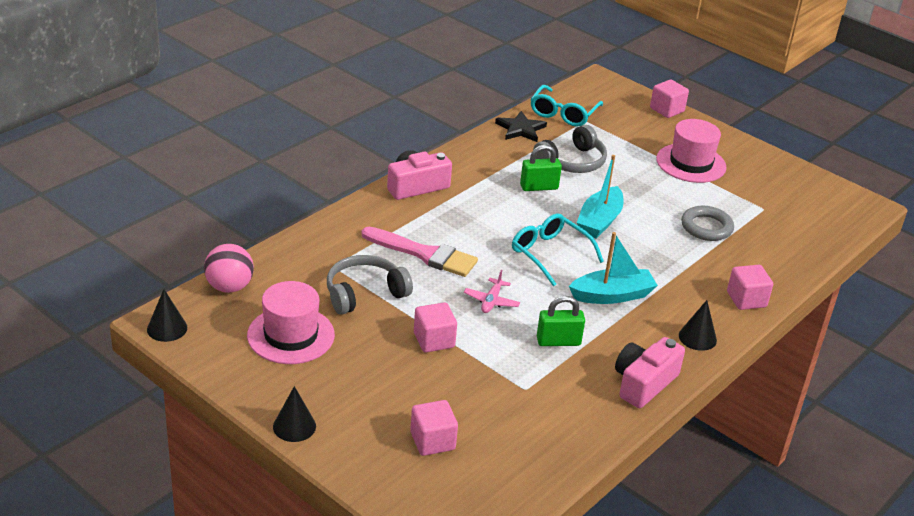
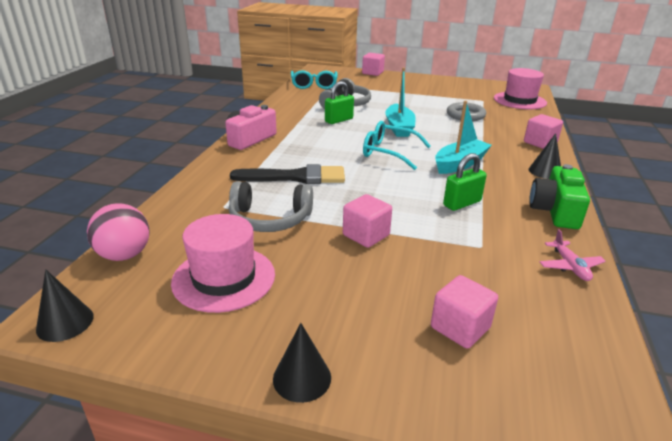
camera: 25 degrees left, 5 degrees down
(364, 293) = (270, 219): grey headphones -> grey headphones turned 120 degrees counterclockwise
(424, 254) = (295, 177): pink brush -> black brush
(491, 301) = (381, 192): pink plane -> pink plane (570, 266)
(521, 129) = (294, 96): black star -> none
(644, 383) = (555, 211): pink camera -> green camera
(691, 163) = (416, 90): pink hat -> pink hat (519, 100)

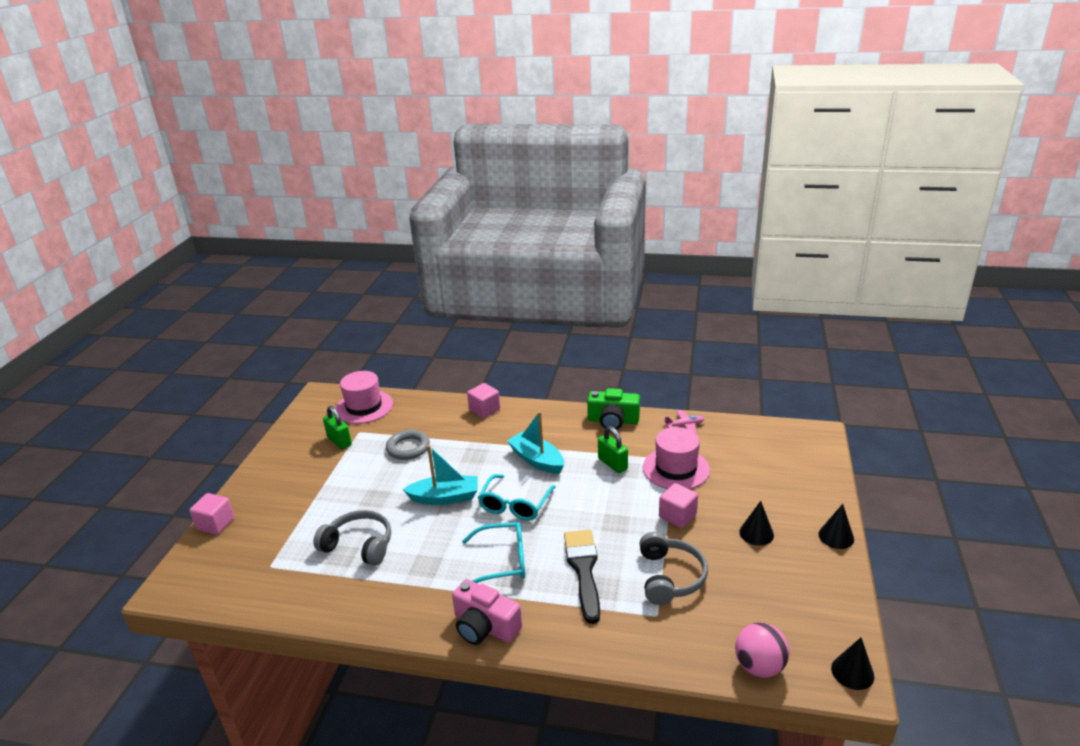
camera: 90 degrees left, 0 degrees up
(224, 278) = (763, 590): pink hat -> pink hat (676, 469)
(314, 85) = (263, 586): turquoise glasses -> turquoise glasses (502, 561)
(339, 120) = (420, 548): green padlock -> green padlock (339, 441)
(460, 328) = (765, 475): pink cube -> none
(545, 171) = (546, 416): black cone -> black cone (756, 533)

